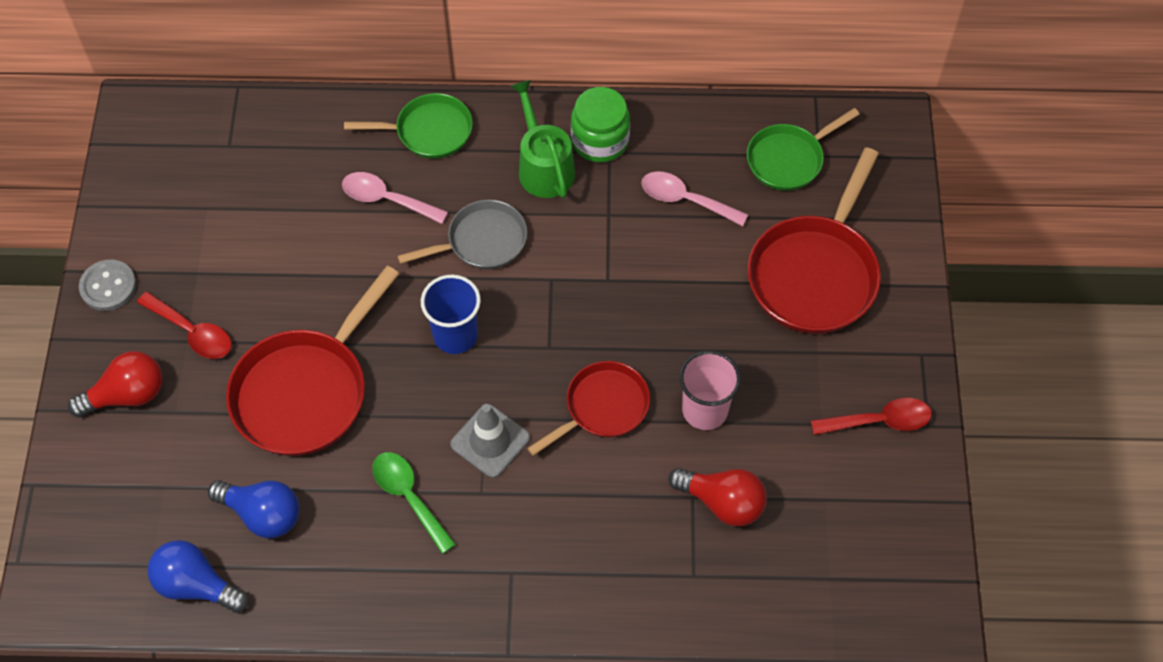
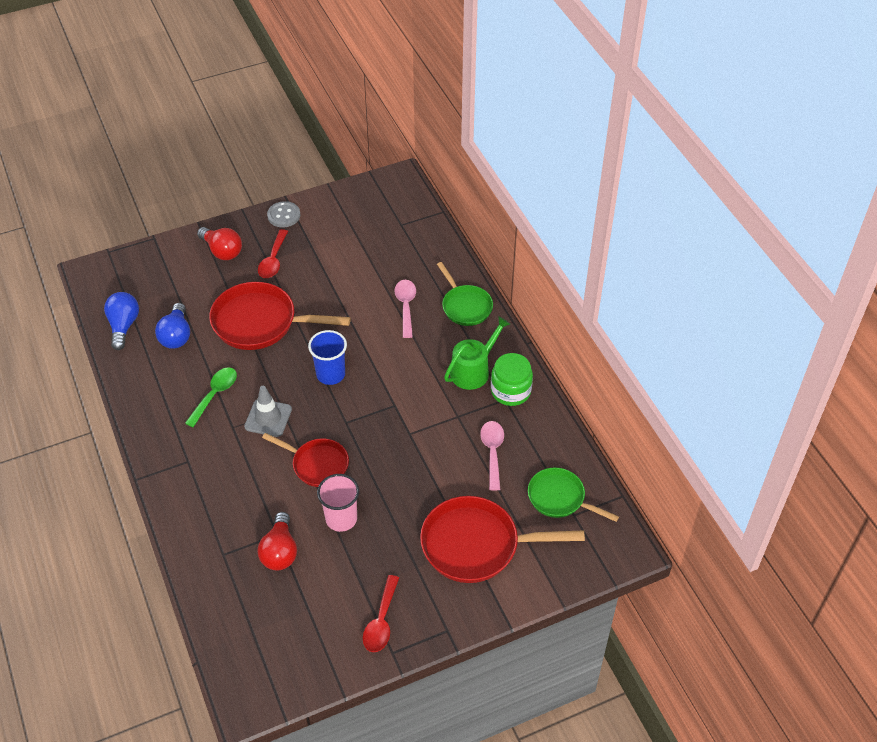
camera: 65 degrees right, 10 degrees down
(482, 241) = (402, 361): grey pan -> none
(879, 421) = (381, 621): red spoon -> red spoon turned 45 degrees clockwise

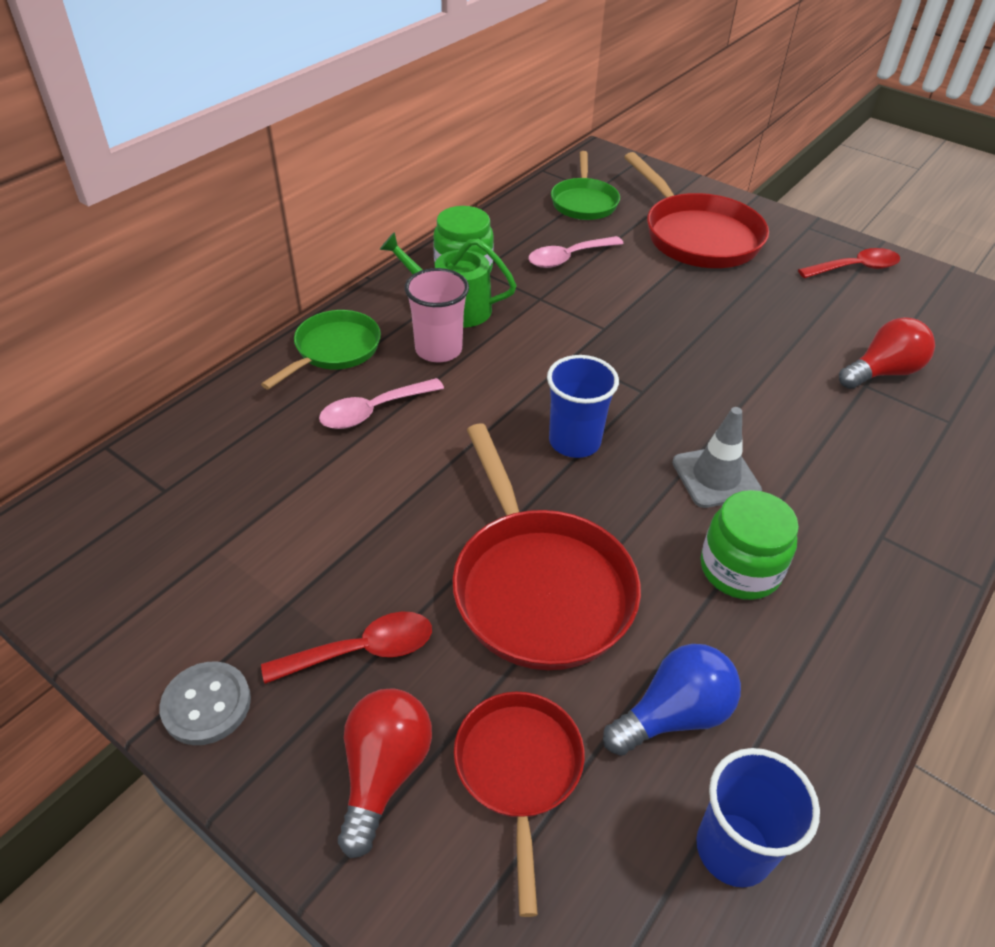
camera: 120 degrees left, 5 degrees down
(123, 326) = (733, 849): blue light bulb -> blue cup
(215, 394) = (740, 569): green spoon -> green jar
(317, 464) = (734, 391): red pan -> red pan (518, 770)
(341, 519) = (781, 339): pink cup -> pink cup (438, 350)

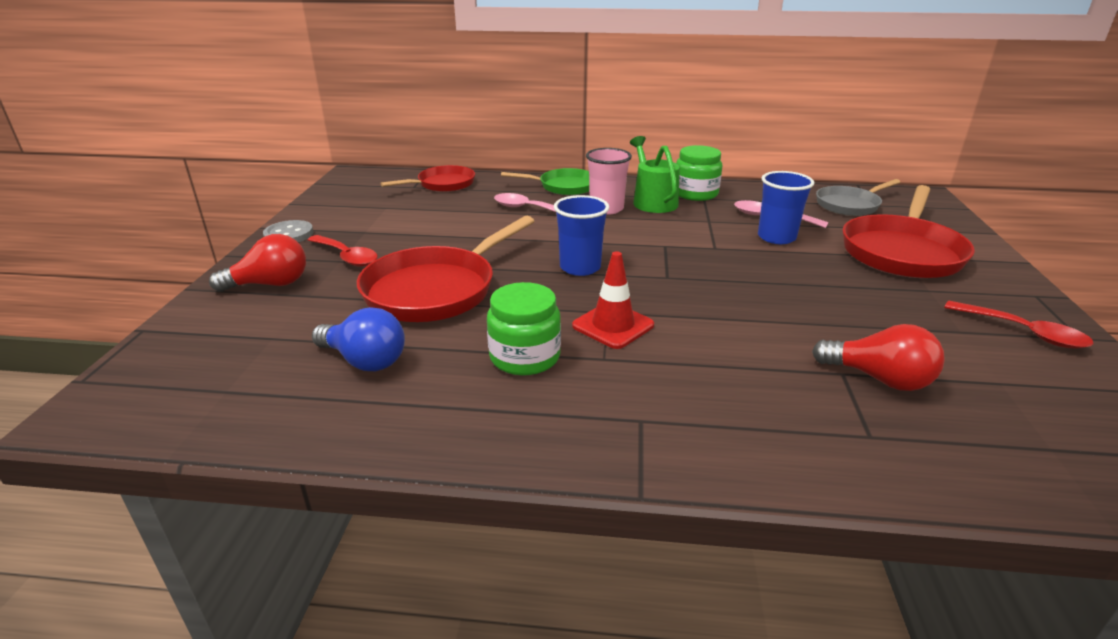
camera: 60 degrees right, 15 degrees down
(518, 770) = (291, 320): red pan -> red pan (443, 184)
(584, 202) = (849, 205): green pan -> grey pan
(716, 477) = (613, 325): grey traffic cone -> red traffic cone
(733, 849) = (266, 409): blue cup -> blue cup (776, 237)

